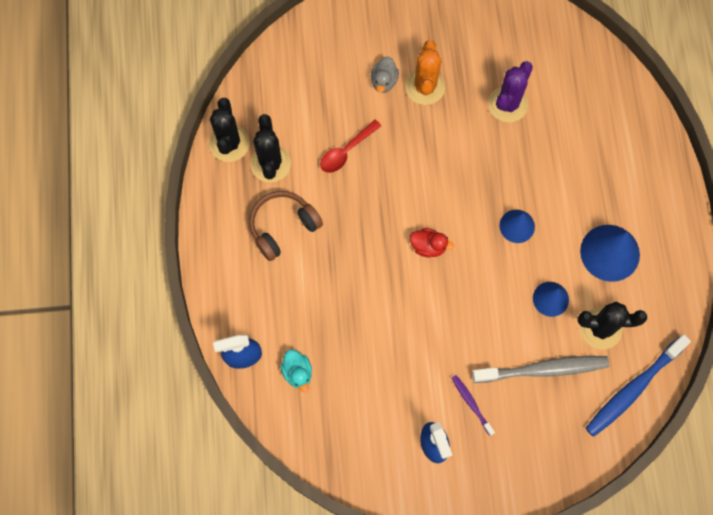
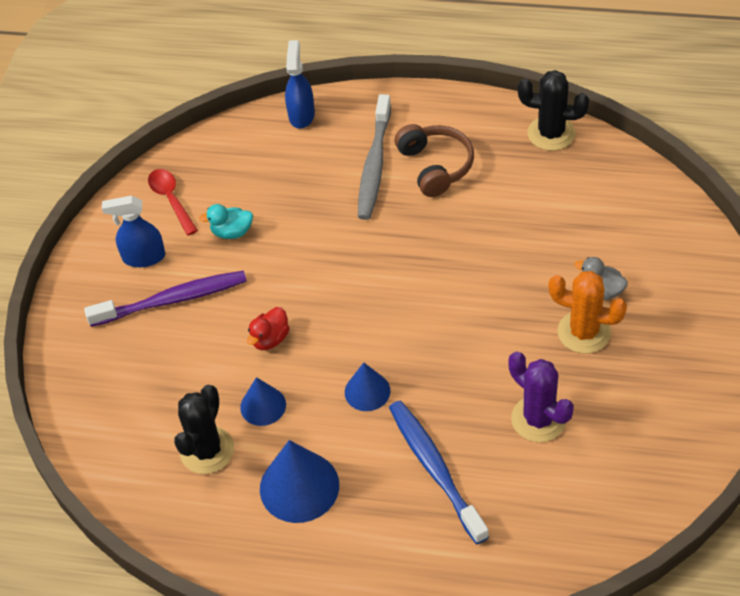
camera: 110 degrees right, 20 degrees down
(270, 164) = (516, 166): black cactus -> none
(297, 372) = (267, 155): turquoise duck -> turquoise duck (232, 232)
(346, 151) = (514, 237): red spoon -> red spoon (171, 200)
(428, 246) = (369, 295): red duck -> red duck (270, 339)
(471, 403) = (172, 300): purple toothbrush -> purple toothbrush, size x2.00
(543, 369) = (182, 378): grey toothbrush -> grey toothbrush (374, 165)
(633, 389) = (122, 466): blue toothbrush -> blue toothbrush (435, 469)

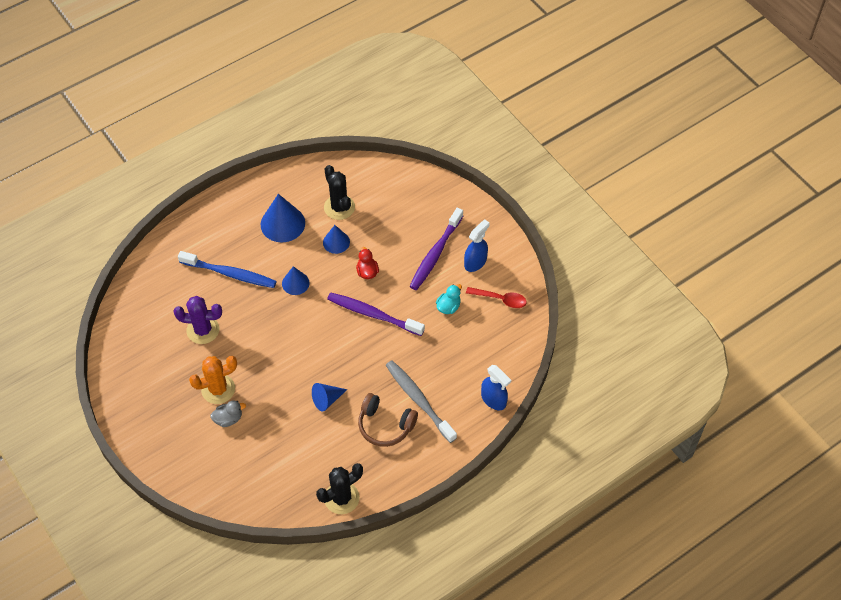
camera: 130 degrees right, 5 degrees up
(320, 285) = (373, 314): none -> purple toothbrush
(470, 233) = (327, 399): none -> blue cone

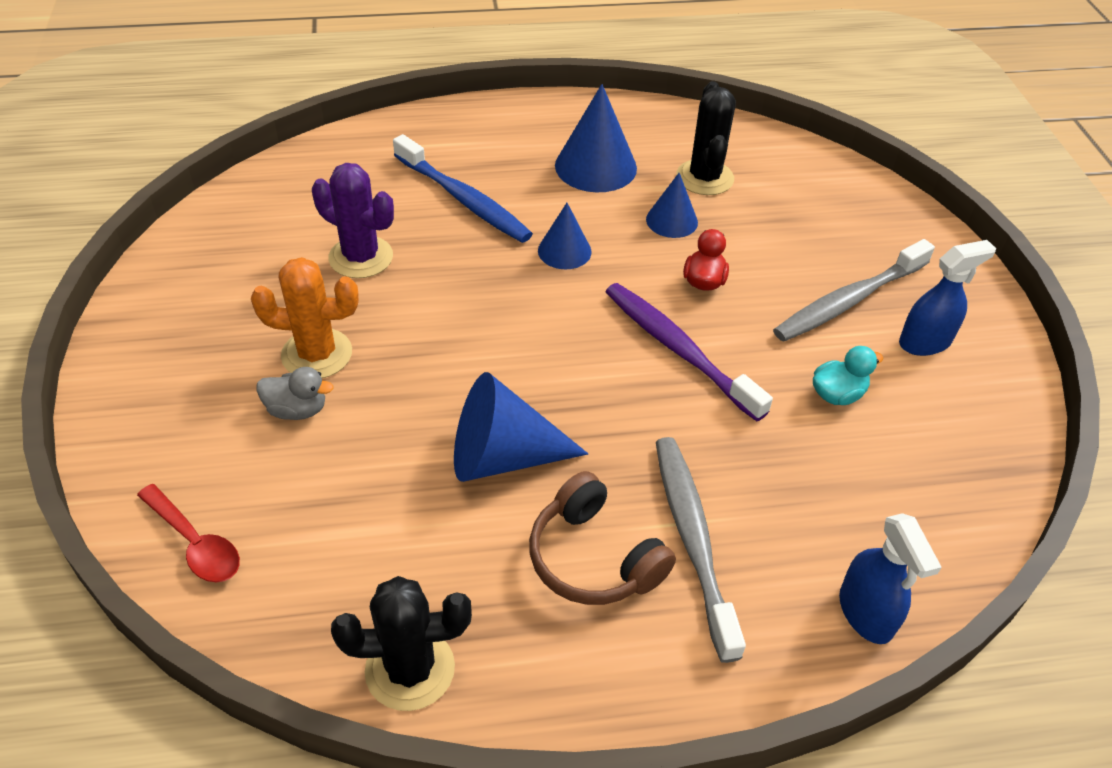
camera: 25 degrees right, 10 degrees down
(327, 399) = (503, 456): blue cone -> blue cone, size x1.67
(435, 254) = (848, 301): purple toothbrush -> grey toothbrush
(500, 299) = (955, 423): red spoon -> red spoon (195, 543)

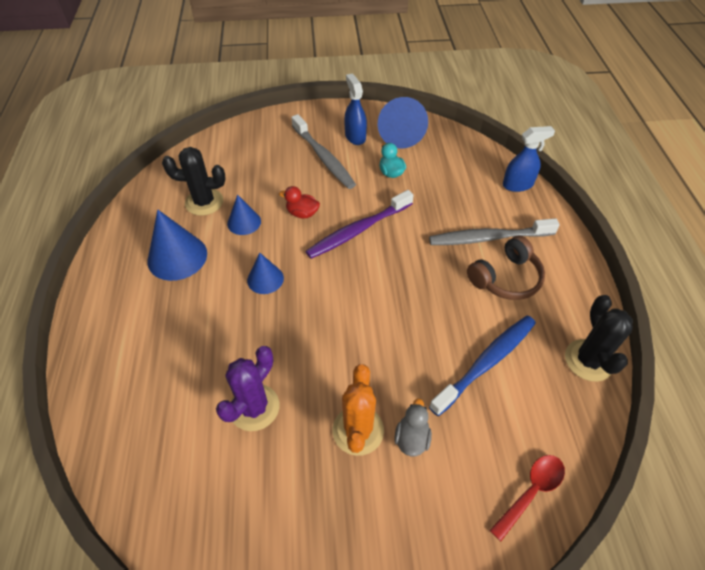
camera: 85 degrees left, 5 degrees up
(464, 199) = (197, 338): blue toothbrush -> blue toothbrush (486, 362)
(503, 456) = (443, 316): blue cone -> blue cone (400, 134)

